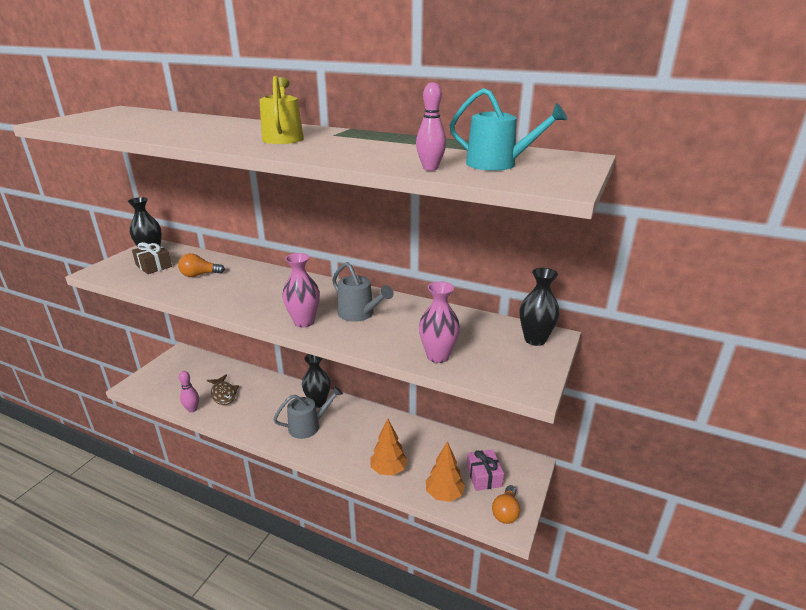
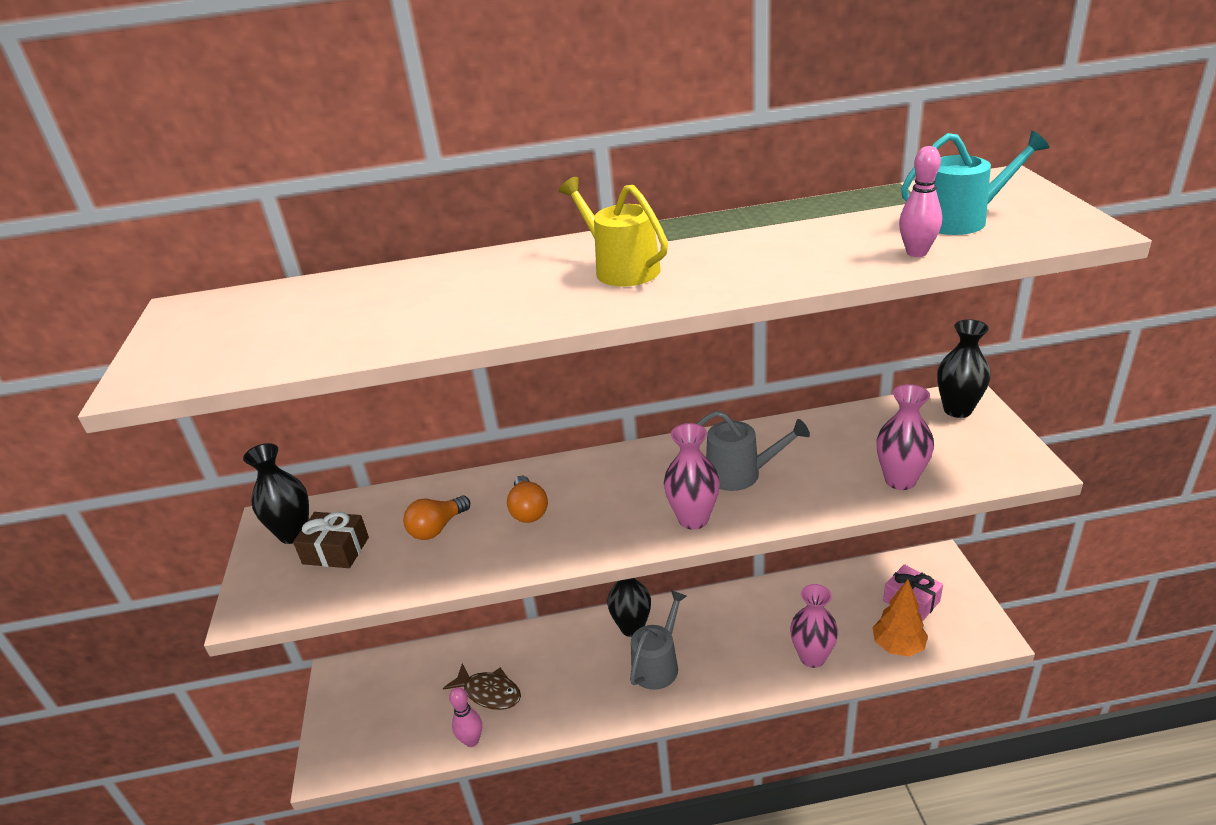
camera: 30 degrees left, 5 degrees up
(388, 470) = (812, 657): orange tree -> pink vase
(506, 512) = (972, 626): orange light bulb -> orange light bulb (528, 510)

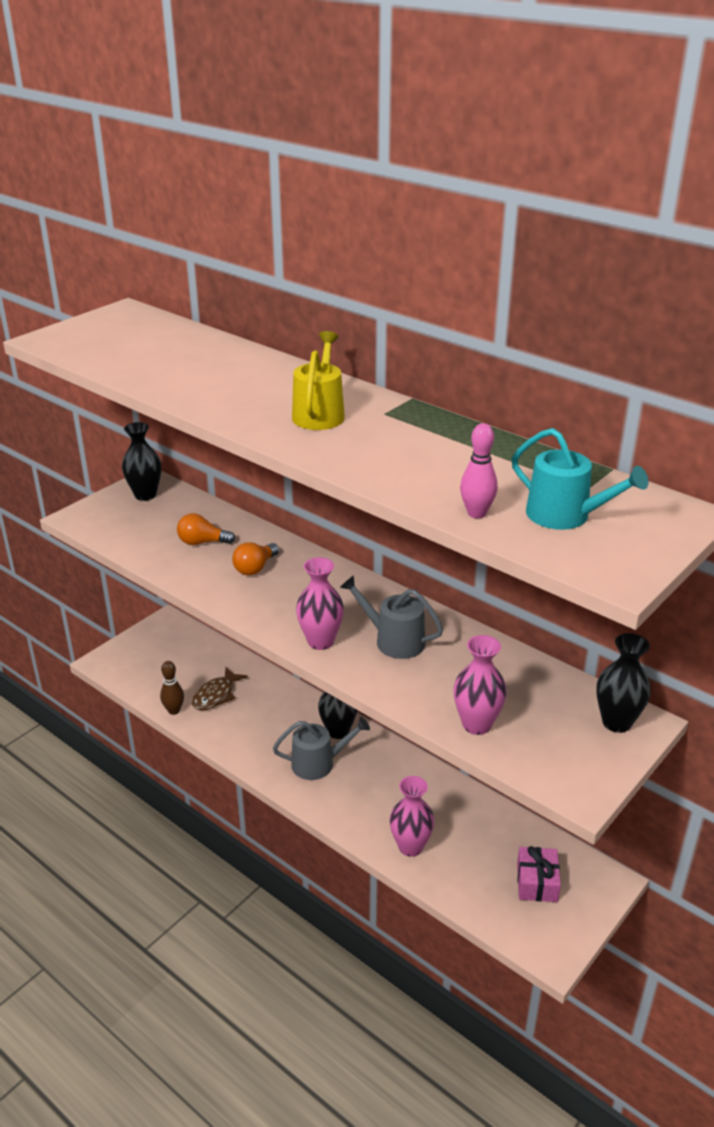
camera: 45 degrees right, 0 degrees up
(336, 550) = (147, 517): brown gift -> none
(471, 740) = (174, 710): pink bowling pin -> brown bowling pin
(489, 692) = (216, 695): brown fish -> brown fish turned 45 degrees clockwise
(740, 474) = (394, 640): grey watering can -> grey watering can turned 150 degrees clockwise
(898, 646) = (475, 895): orange tree -> none

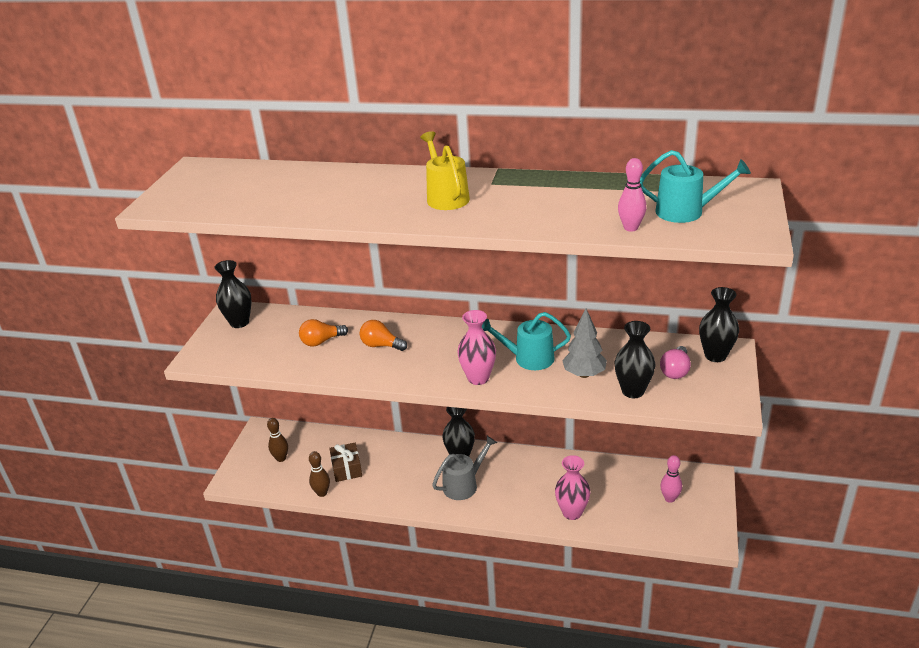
camera: 25 degrees left, 0 degrees up
(163, 658) = (281, 458): none -> brown bowling pin
(216, 695) = (347, 468): brown fish -> brown gift
(255, 568) = (381, 345): orange light bulb -> orange light bulb turned 105 degrees clockwise
(394, 640) = (529, 358): grey watering can -> turquoise watering can
(439, 682) = (584, 374): none -> grey tree
(476, 724) = (633, 391): pink vase -> black vase
(537, 882) = (669, 498): pink gift -> pink bowling pin
(549, 721) = (675, 371): none -> pink light bulb

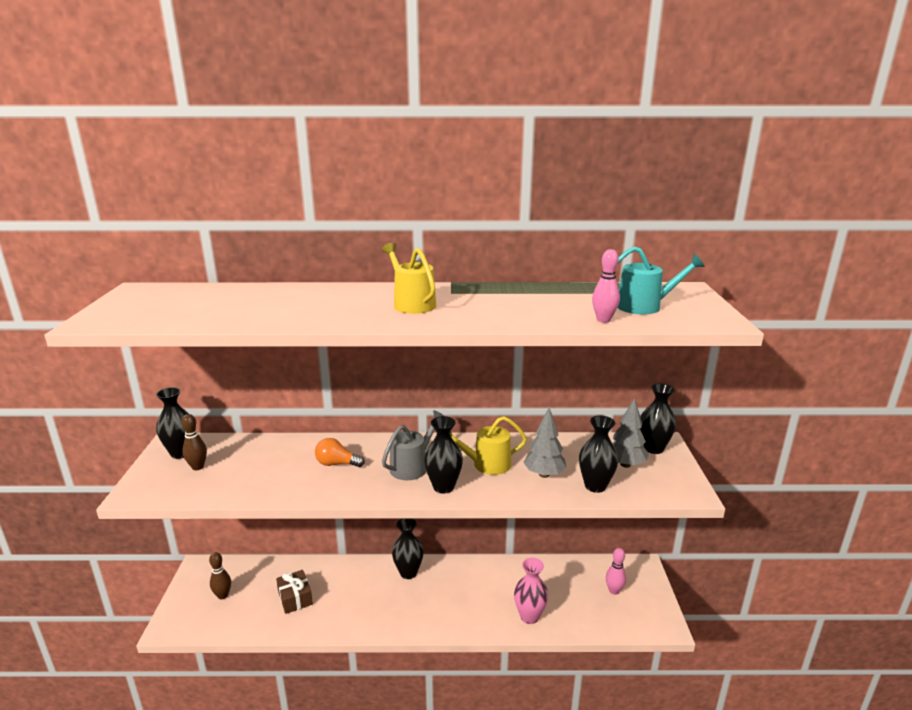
camera: 15 degrees left, 10 degrees down
(321, 341) = (273, 465): orange light bulb -> none
(322, 493) = (272, 628): brown bowling pin -> brown bowling pin (198, 467)
(463, 485) = (418, 601): grey watering can -> grey watering can (412, 466)
(478, 378) = (443, 487): pink vase -> black vase
(529, 358) = (487, 464): turquoise watering can -> yellow watering can
(675, 371) = (625, 464): pink light bulb -> grey tree

